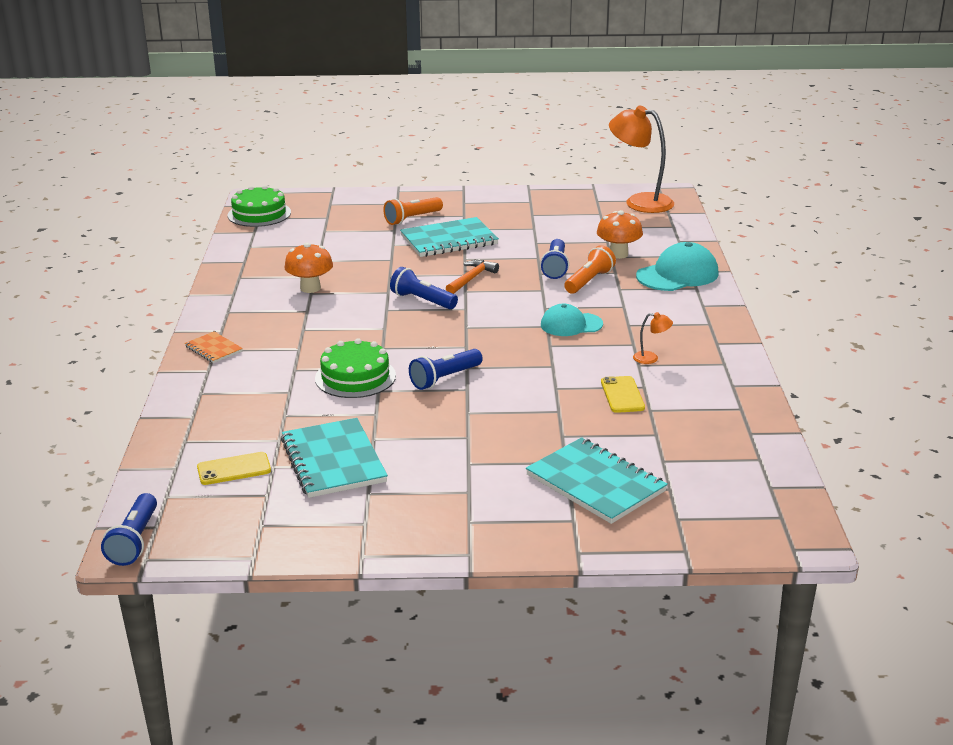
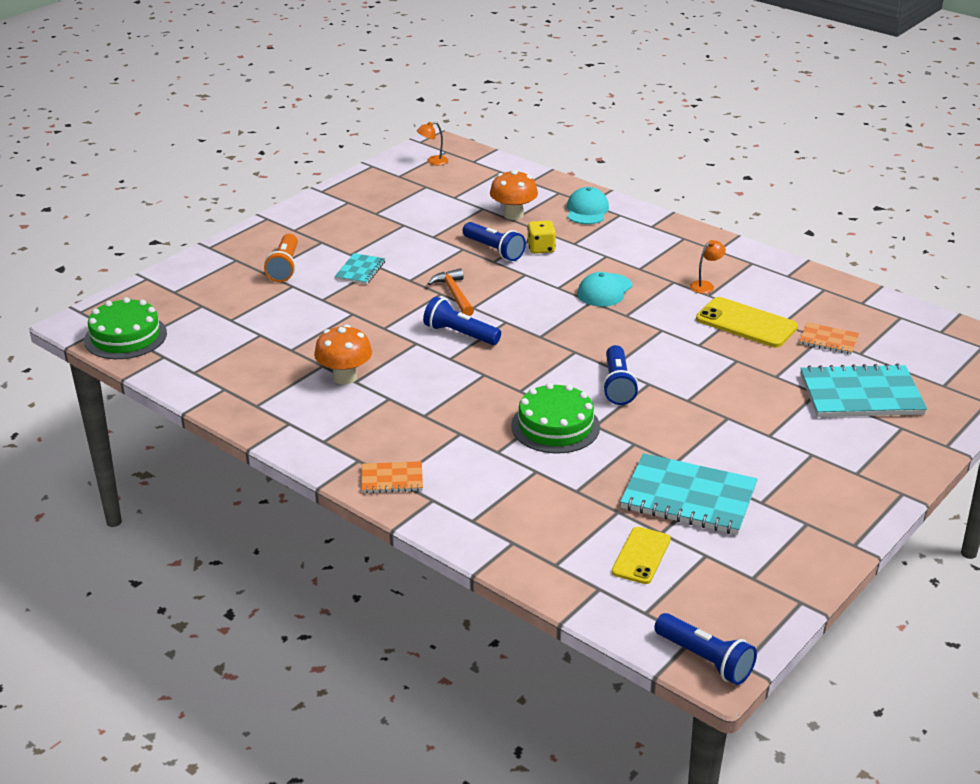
camera: 50 degrees left, 5 degrees up
(422, 301) = (460, 334): blue flashlight -> blue flashlight turned 45 degrees clockwise
(449, 240) = (360, 270): turquoise notebook -> turquoise notebook, size x0.51
(589, 281) = (541, 248): orange flashlight -> yellow dice
(622, 395) = (746, 323): yellow phone -> yellow phone, size x1.52
(640, 202) = (433, 161): orange lamp -> orange lamp, size x0.41
(659, 439) = (828, 340): none -> orange notebook
(677, 275) = (587, 210): turquoise cap -> turquoise cap, size x0.66

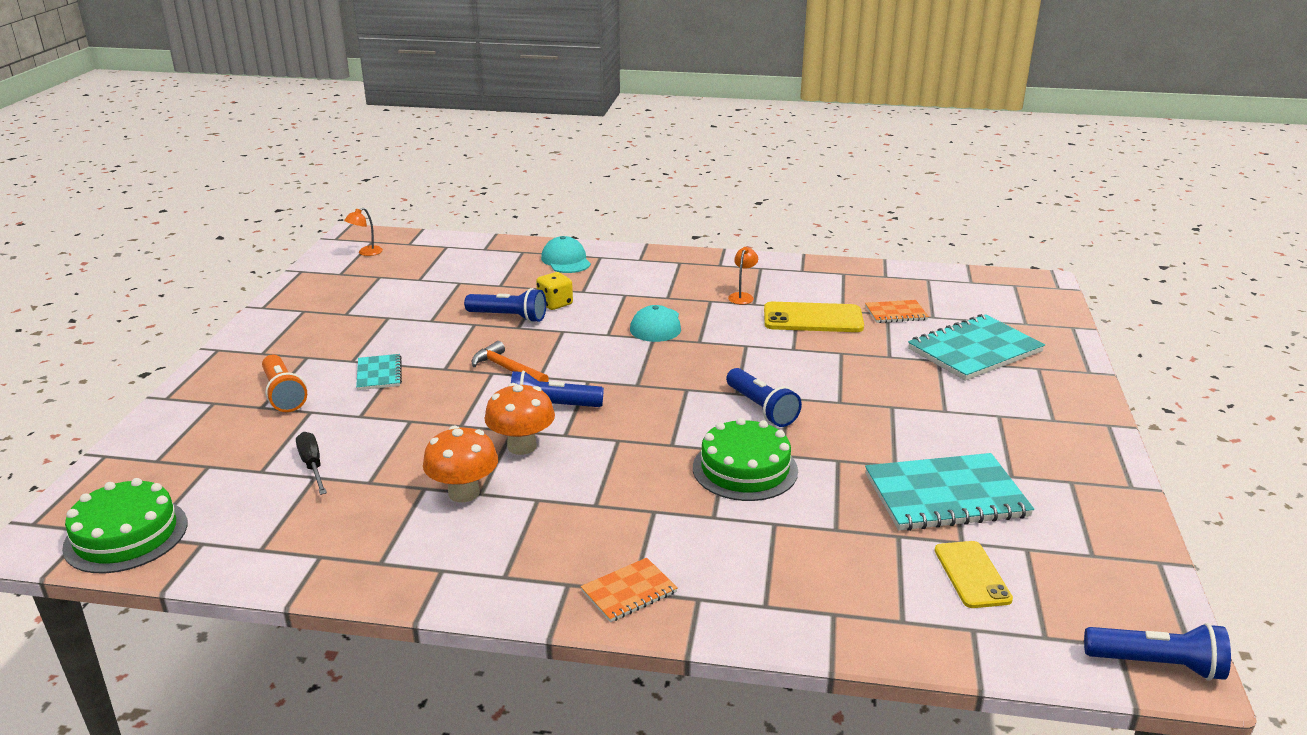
camera: 30 degrees left, 5 degrees down
(264, 326) = (312, 465): none -> black screwdriver
(513, 215) = (497, 281): orange mushroom -> orange mushroom (522, 446)

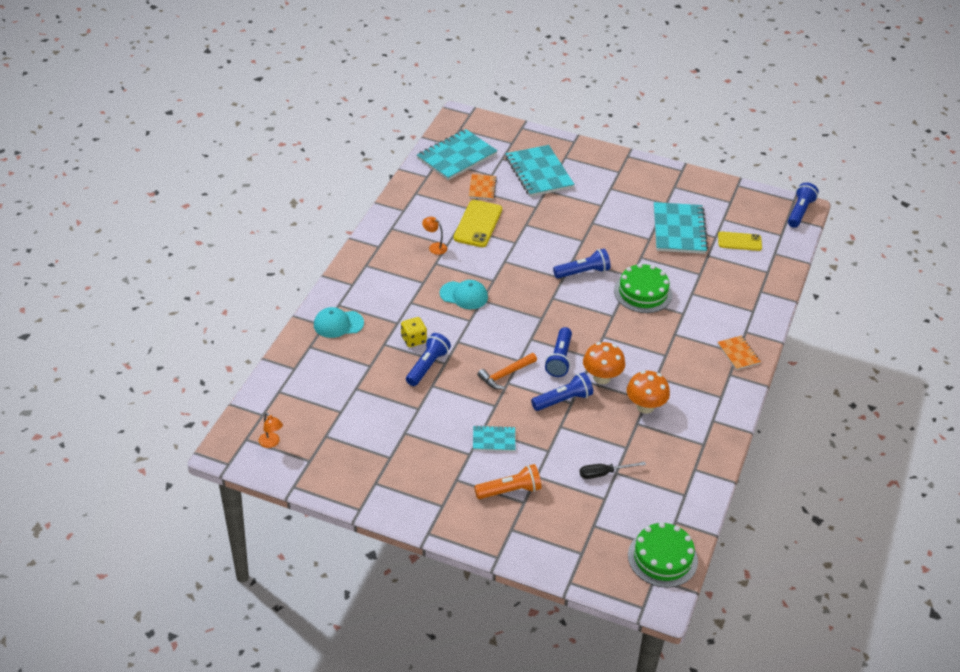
camera: 80 degrees left, 15 degrees up
(465, 418) = (563, 400): none -> blue flashlight
(948, 289) = (457, 157): none -> turquoise notebook

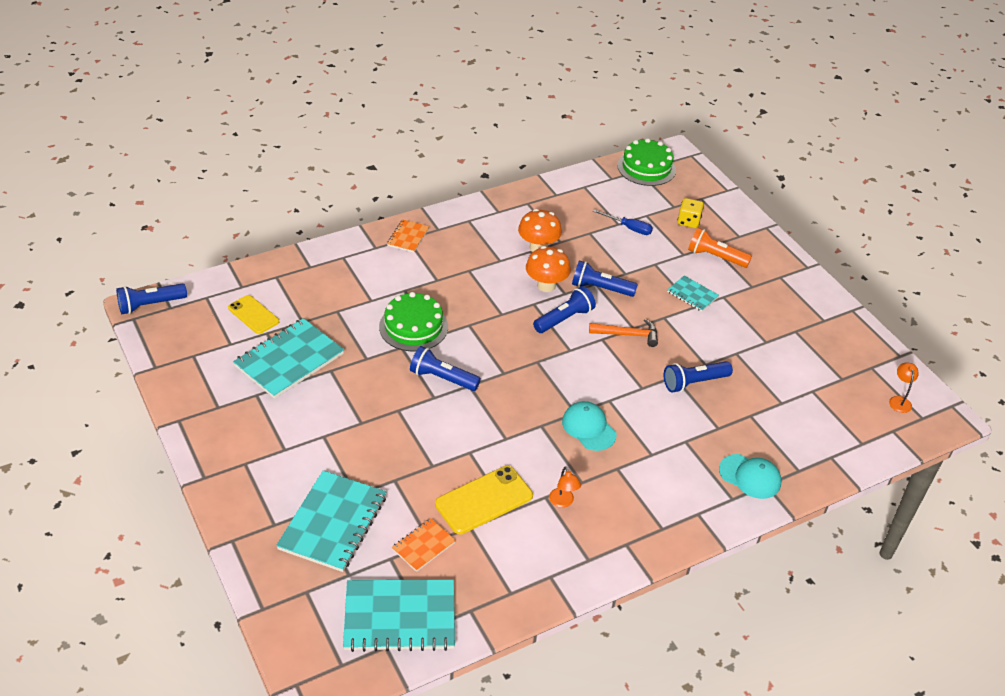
camera: 140 degrees left, 0 degrees up
(413, 339) = (684, 414): yellow dice -> yellow dice (688, 222)
(603, 473) = (628, 228): black screwdriver -> blue screwdriver

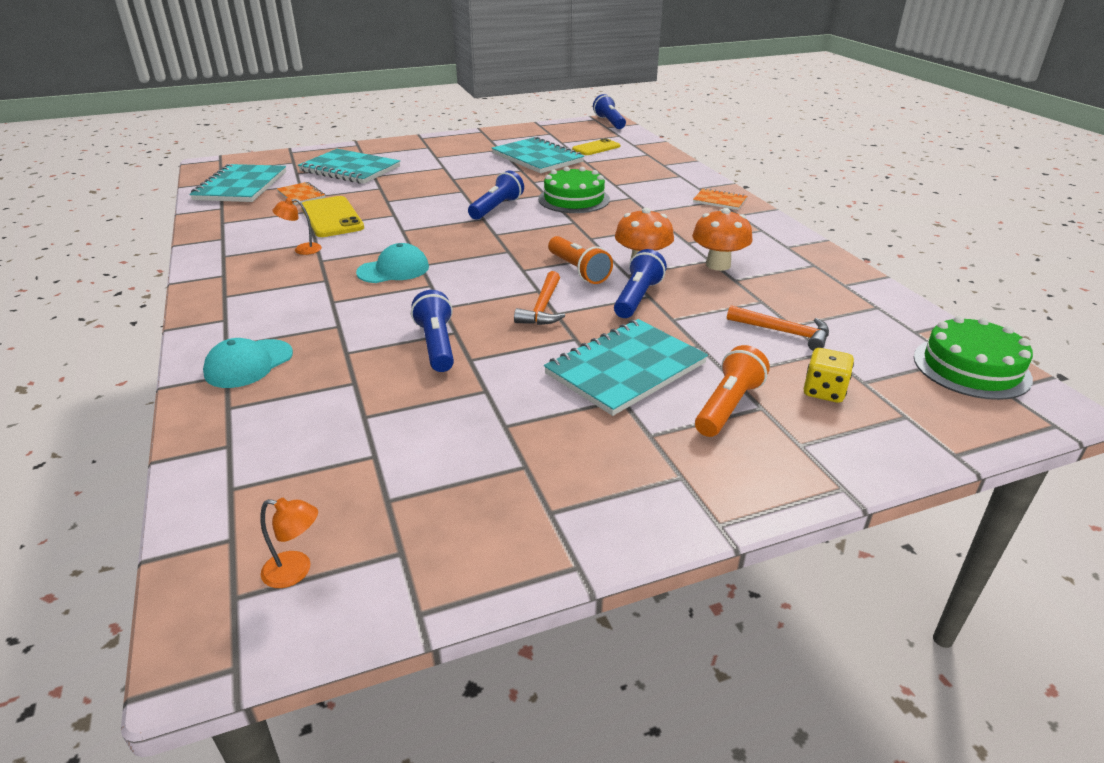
camera: 100 degrees right, 10 degrees down
(564, 319) = (578, 270): blue flashlight -> orange flashlight
(628, 228) = (784, 332): blue screwdriver -> orange hammer
(692, 294) = (626, 369): turquoise notebook -> turquoise notebook, size x1.95

